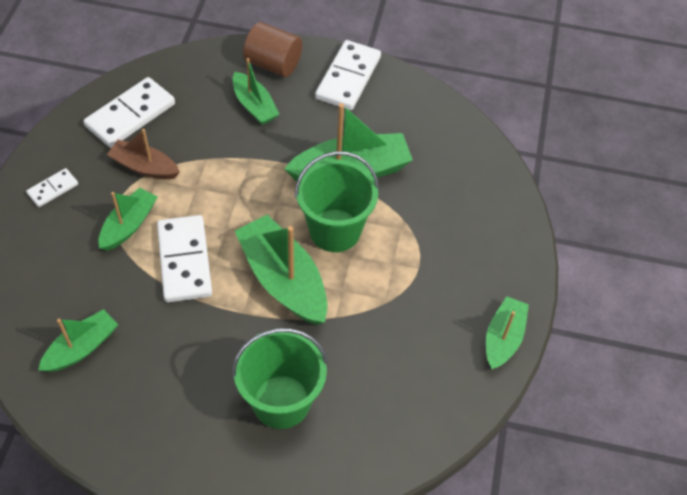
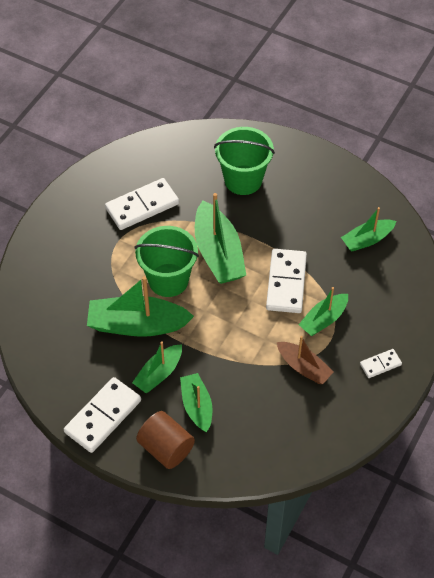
camera: 160 degrees left, 0 degrees up
(130, 115) = (308, 422): white domino -> white domino (142, 206)
(503, 338) = (85, 183): green boat -> green boat (159, 373)

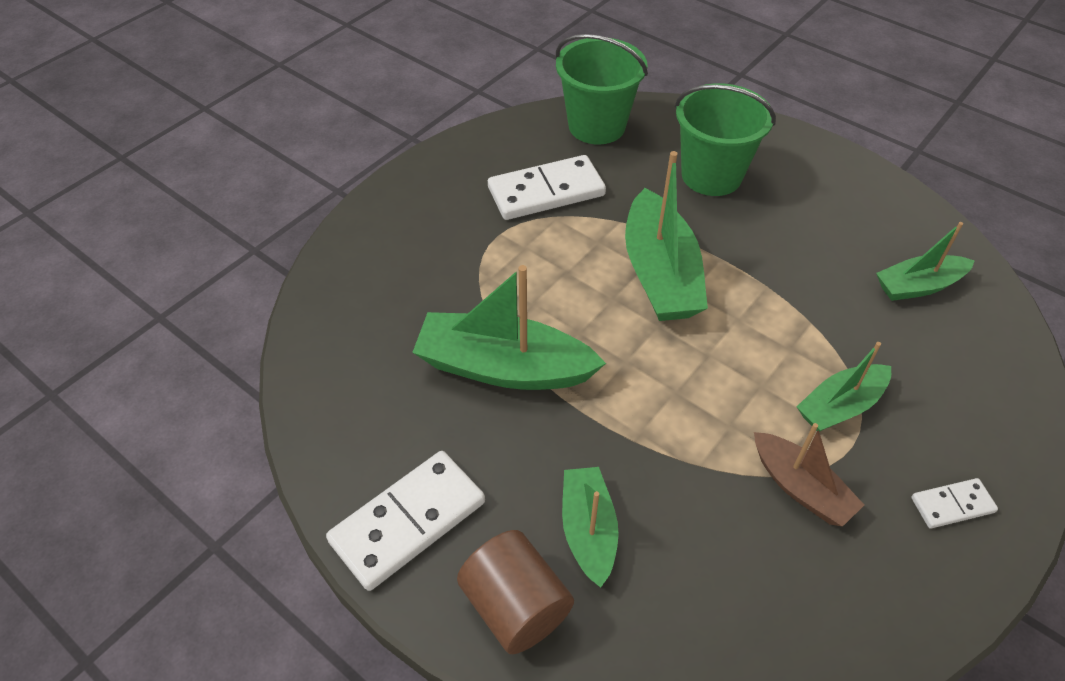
camera: 10 degrees right, 5 degrees down
(159, 373) = (527, 458): green boat -> none
(168, 280) = (570, 303): green bucket -> green bucket (596, 126)
(286, 283) = (773, 335): white domino -> none

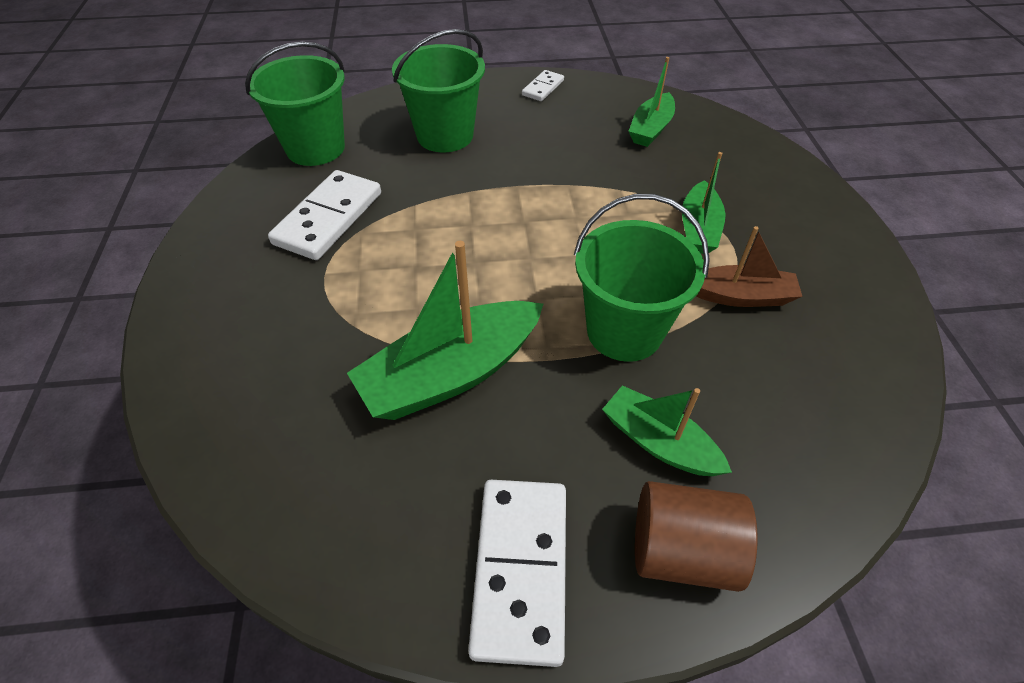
camera: 45 degrees left, 0 degrees up
(660, 273) = (487, 222): green boat -> none
(663, 436) = (624, 331): none -> green bucket
(952, 505) = (820, 241): white domino -> white domino (543, 88)

